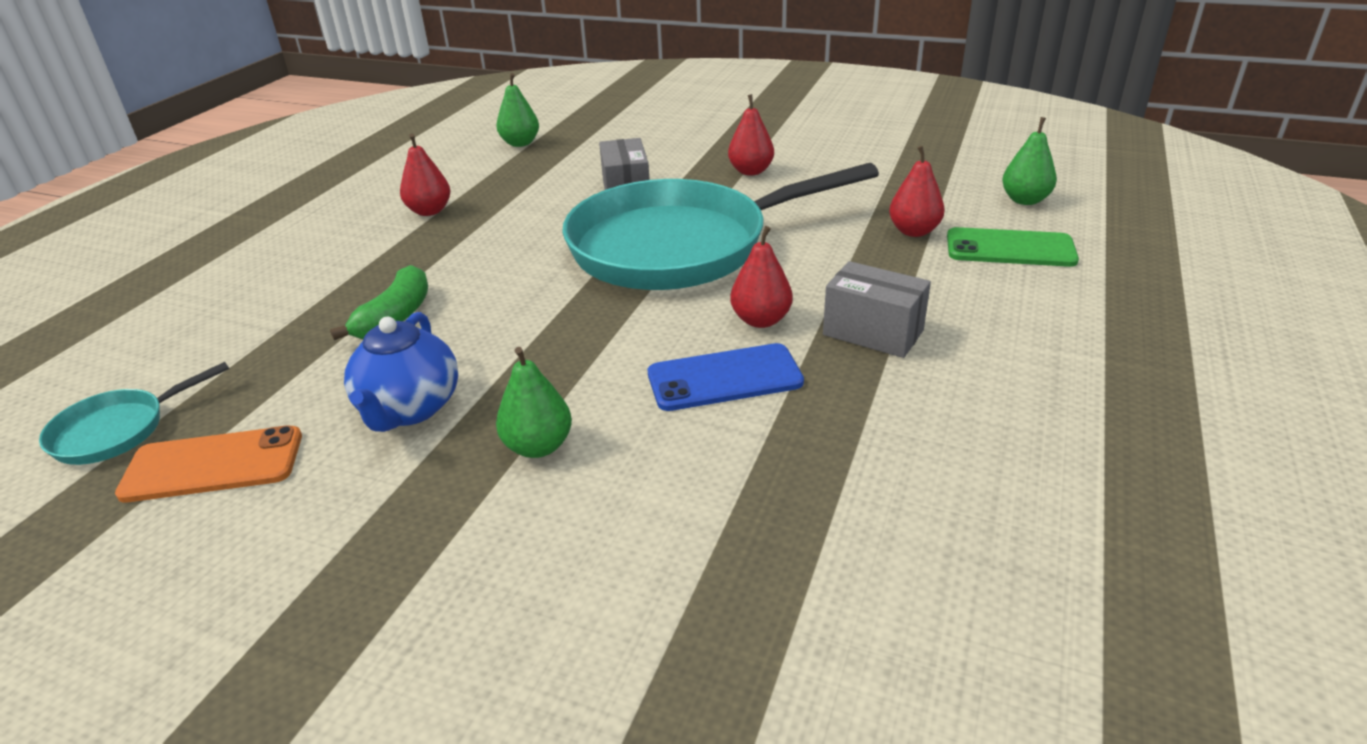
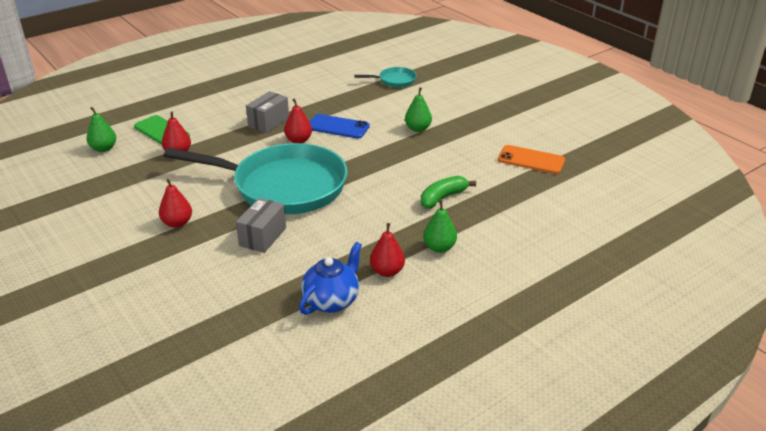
camera: 150 degrees left, 0 degrees up
(117, 430) = (570, 186): turquoise pan -> turquoise pan (394, 80)
(410, 409) = (454, 155): blue teapot -> blue teapot (332, 301)
(520, 143) = (272, 329): green pear -> green pear (439, 247)
(873, 333) = (268, 122): grey box -> grey box turned 60 degrees clockwise

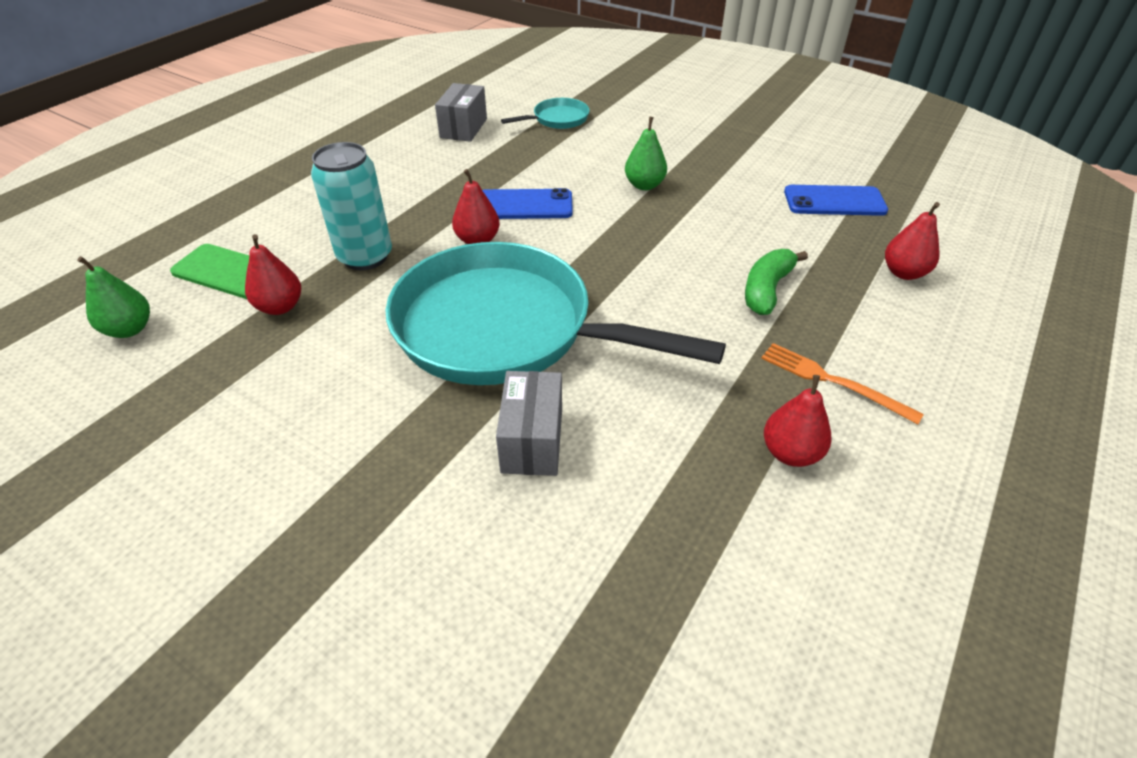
camera: 20 degrees left, 10 degrees up
(177, 223) = (354, 455): red pear -> red pear (903, 273)
(233, 137) = (365, 257): none -> turquoise can
(268, 122) = (409, 219): grey box -> grey box (463, 128)
(283, 186) = (505, 329): turquoise pan -> turquoise pan turned 150 degrees counterclockwise
(332, 301) = (746, 547): blue teapot -> none
(439, 247) = (832, 381): green pear -> orange fork
(531, 160) = (834, 201): orange phone -> blue phone

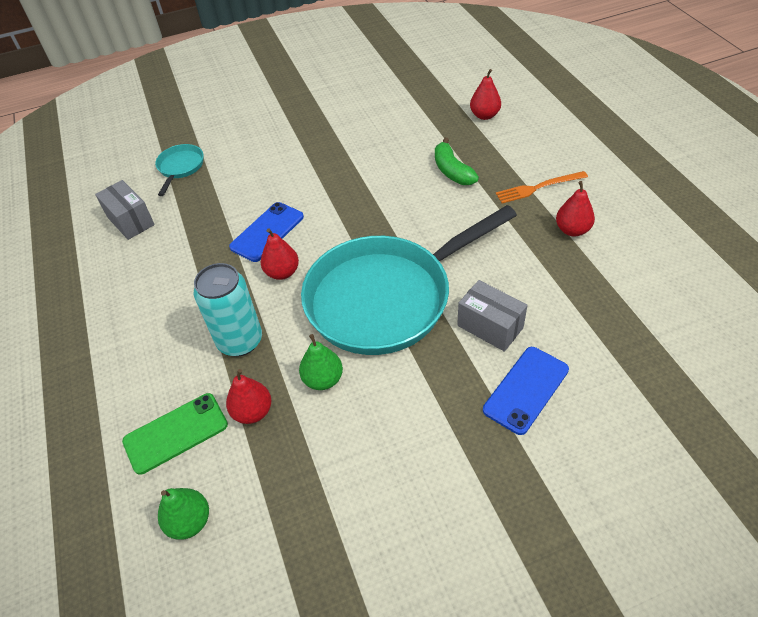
camera: 50 degrees left, 5 degrees up
(644, 185) = (306, 166): green pear -> green pear (323, 379)
(834, 201) = (404, 102): blue phone -> blue phone (526, 389)

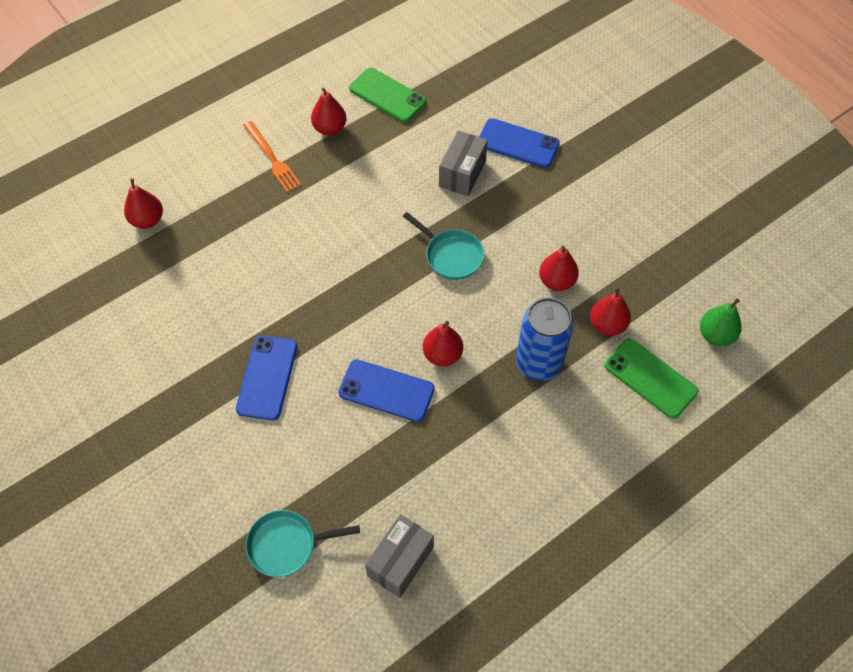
camera: 110 degrees left, 10 degrees up
(240, 341) = (538, 363): turquoise can -> blue can
(312, 168) = (267, 377): none -> blue phone
(323, 379) = (556, 281): green pear -> red pear
(386, 298) = (451, 256): turquoise pan -> turquoise pan, size x0.41
(452, 171) = (255, 235): green banana -> none
(617, 281) = (387, 95): none -> green phone

